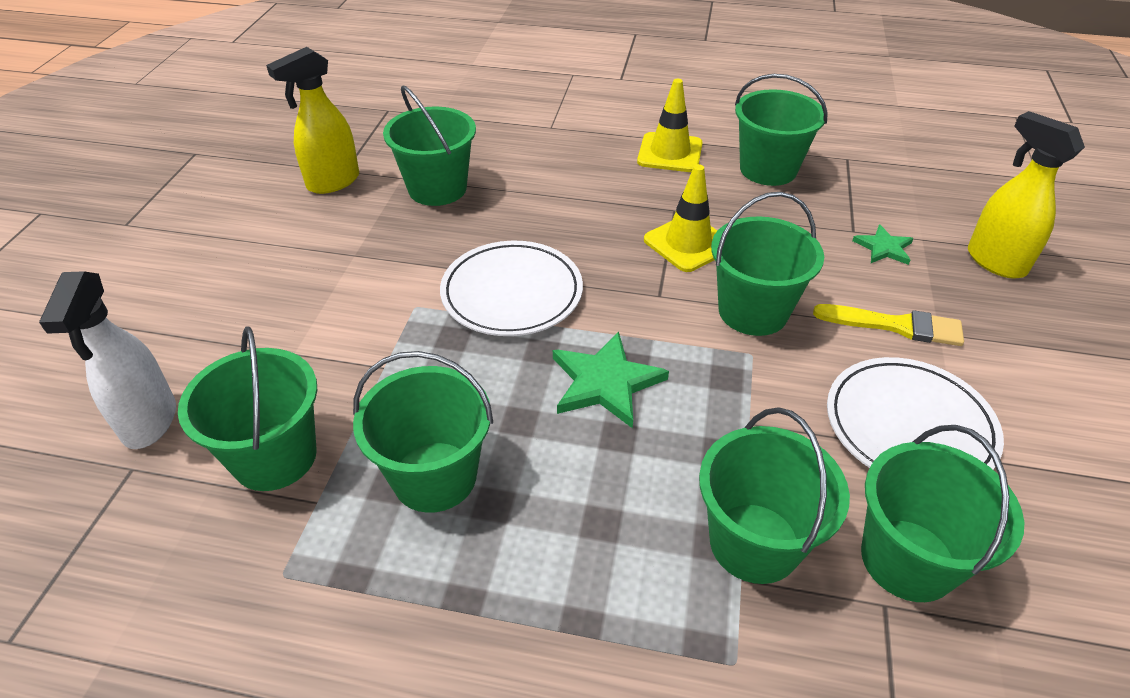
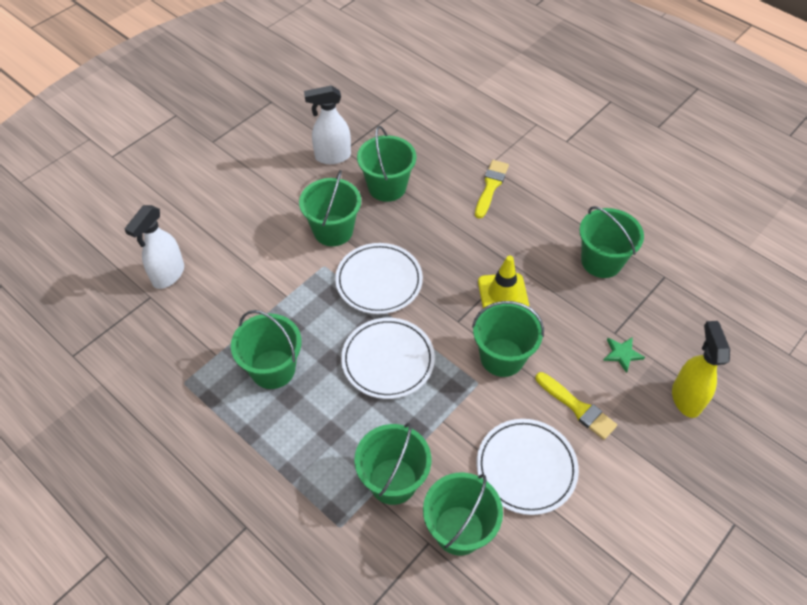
camera: 30 degrees right, 10 degrees up
(274, 456) = (210, 322): green bucket -> green bucket (333, 230)
(332, 182) = (332, 156): yellow spray bottle -> white spray bottle
(572, 145) = (491, 186): none -> yellow brush
(605, 382) = (388, 360): green star -> white plate
(670, 153) = (547, 220): yellow traffic cone -> none

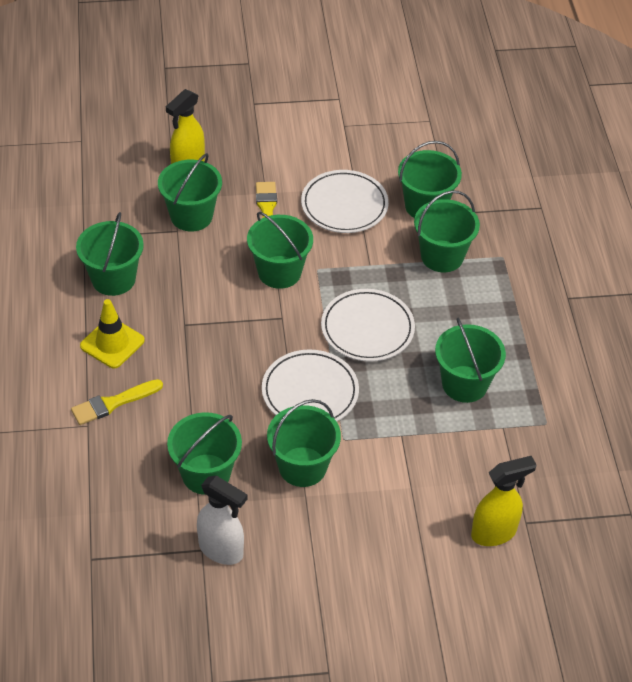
camera: 140 degrees left, 5 degrees down
(168, 275) = (494, 533): white spray bottle -> yellow spray bottle
(503, 294) = (222, 311): yellow traffic cone -> yellow traffic cone (112, 343)
(622, 354) = (191, 216): green star -> green bucket

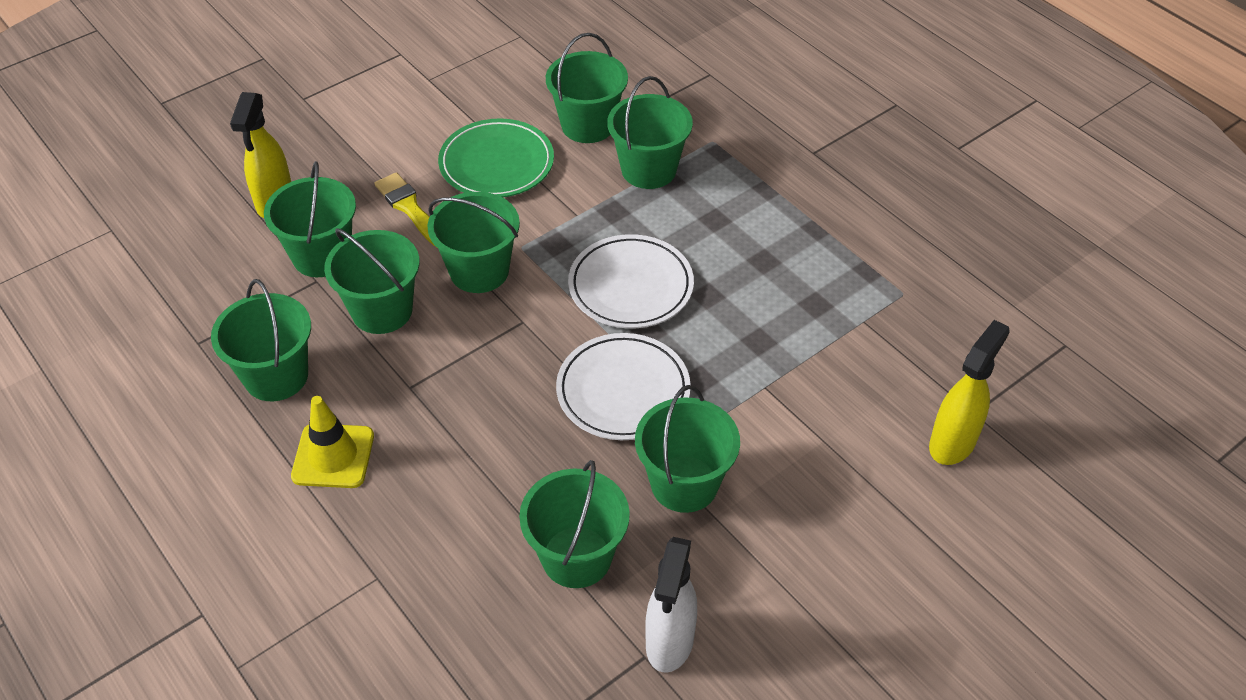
camera: 30 degrees left, 0 degrees up
(113, 403) = (390, 531): yellow brush -> none
(221, 550) = (669, 642): white spray bottle -> white spray bottle turned 105 degrees clockwise
(344, 205) = (496, 163): white plate -> green plate
(464, 384) = (785, 294): green bucket -> green bucket (382, 310)

